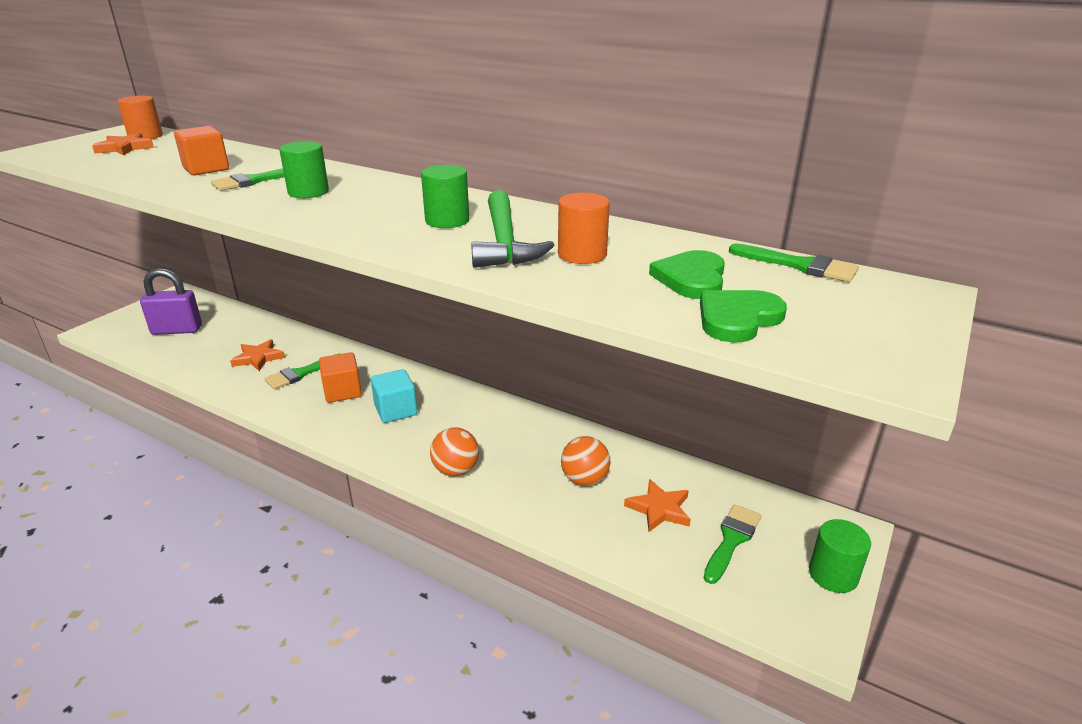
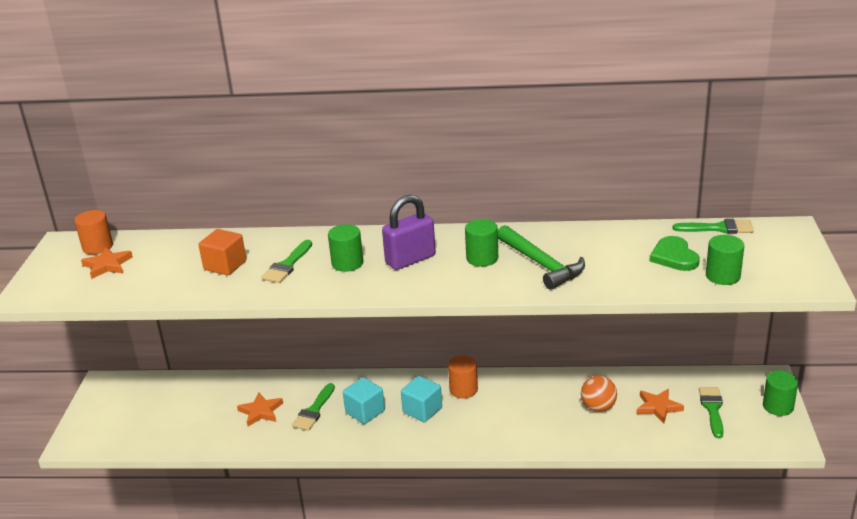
camera: 25 degrees left, 0 degrees up
(177, 330) = (152, 415): purple padlock -> purple padlock (410, 259)
(342, 391) = (365, 412): orange cube -> turquoise cube
(456, 470) = (511, 434): orange ball -> none
(582, 254) = (597, 259): orange cylinder -> orange cylinder (463, 389)
(737, 318) = (722, 276): green heart -> green cylinder

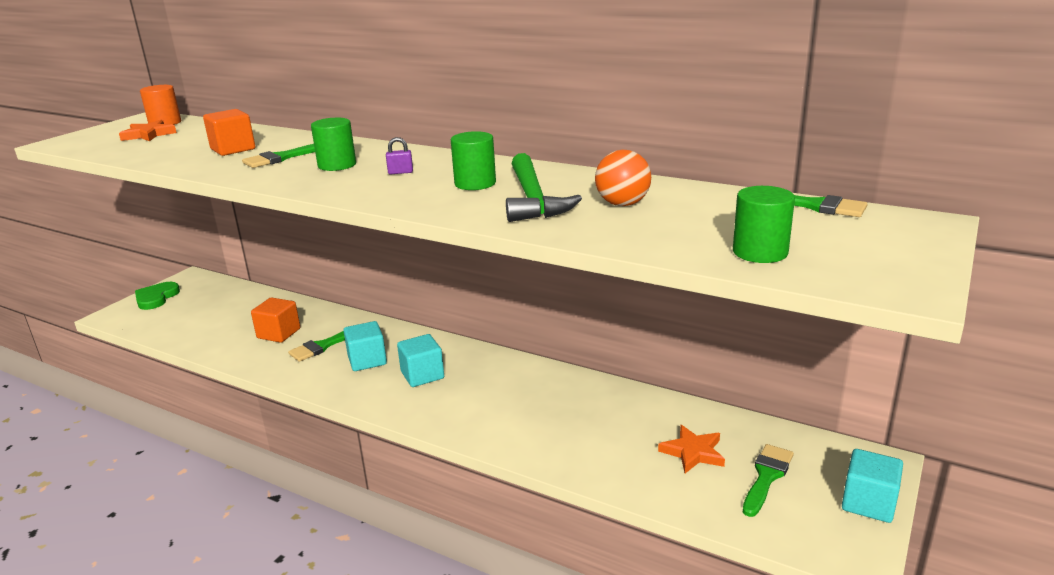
camera: 25 degrees right, 5 degrees down
(261, 411) = (279, 333): orange star -> orange cube
(410, 259) = (400, 172): purple padlock -> purple padlock, size x0.40
(463, 389) = (483, 367): orange cylinder -> none
(598, 407) = (616, 429): orange ball -> orange ball (622, 204)
(674, 257) = (713, 221): green heart -> green heart (156, 298)
(778, 406) = (868, 503): green cylinder -> turquoise cube

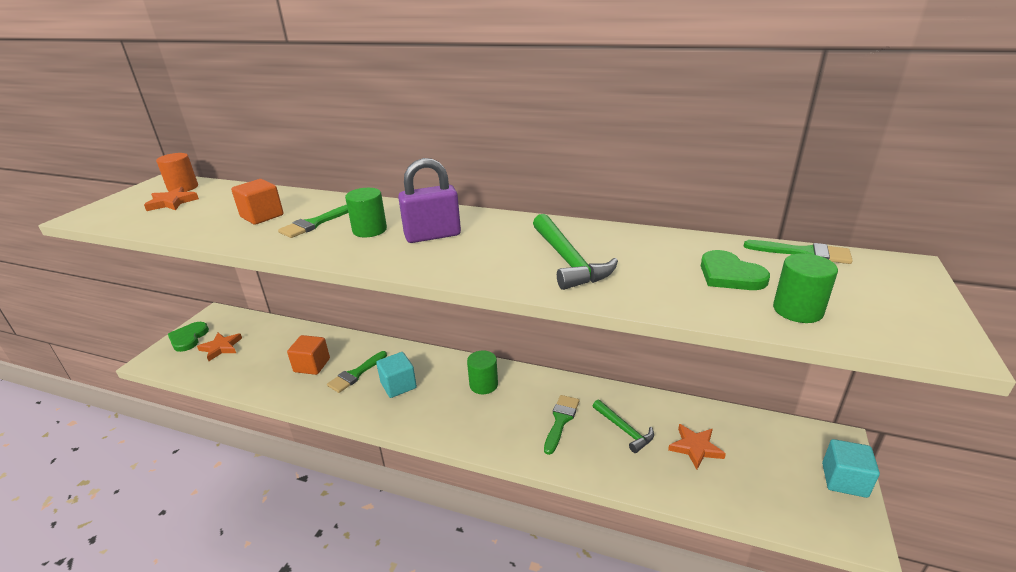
camera: 10 degrees left, 5 degrees up
(187, 309) = (221, 348): none -> orange star
(400, 172) = (432, 235): purple padlock -> purple padlock, size x2.49
(422, 375) = (450, 395): turquoise cube -> none
(475, 183) = (506, 245): green cylinder -> green cylinder (483, 385)
(613, 426) = (624, 429): none -> green hammer
(622, 204) = (648, 261): orange ball -> none
(707, 220) = (730, 275): none -> green heart
(766, 476) = (760, 464): green brush -> green brush (561, 420)

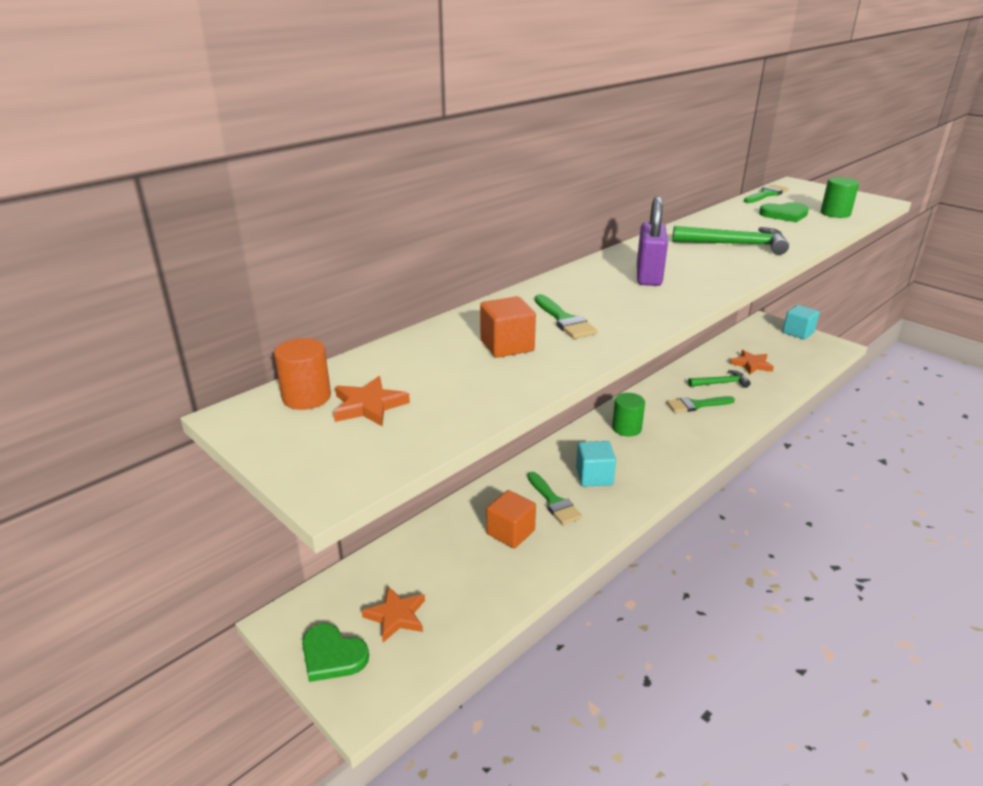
camera: 65 degrees left, 0 degrees up
(369, 230) = (610, 298): green cylinder -> none
(561, 420) = (696, 405): green brush -> green brush turned 60 degrees counterclockwise

